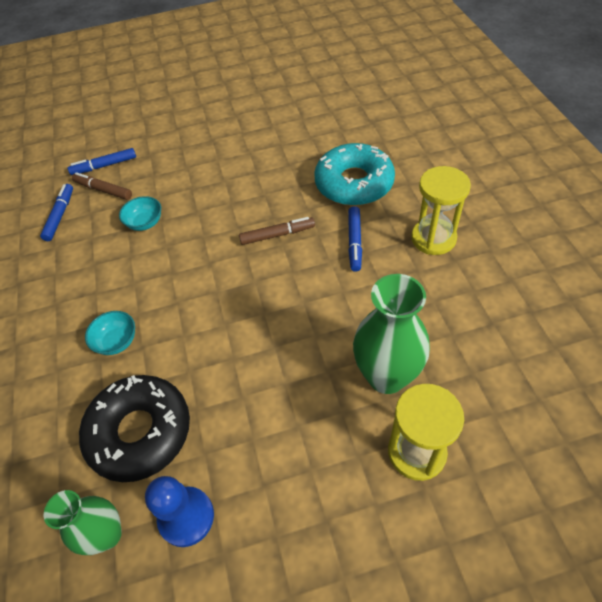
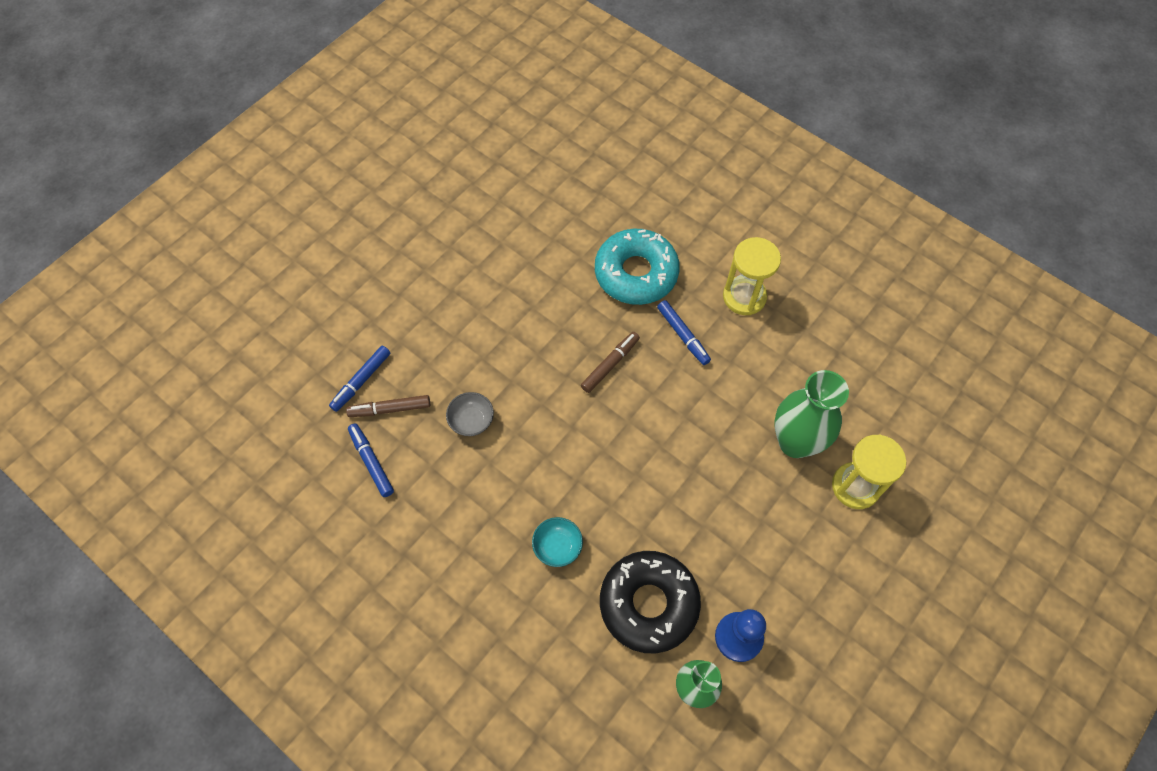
camera: 40 degrees left, 10 degrees up
(145, 223) = (471, 421): turquoise bowl -> grey bowl

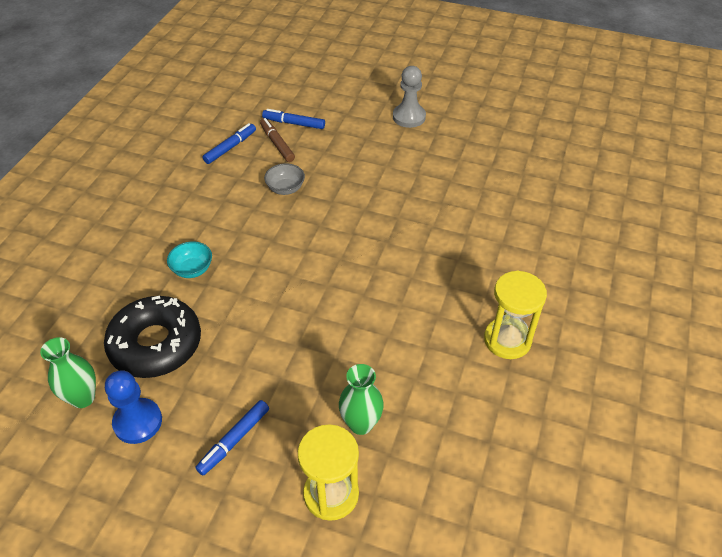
camera: 70 degrees right, 15 degrees down
(410, 261) = (409, 117): none -> grey pawn
(610, 365) = (377, 258): brown marker -> none
(636, 273) = (482, 251): turquoise donut -> none
(682, 335) = (436, 301): blue marker -> blue marker (235, 440)
(795, 442) = (361, 424): green vase -> green vase, size x0.64

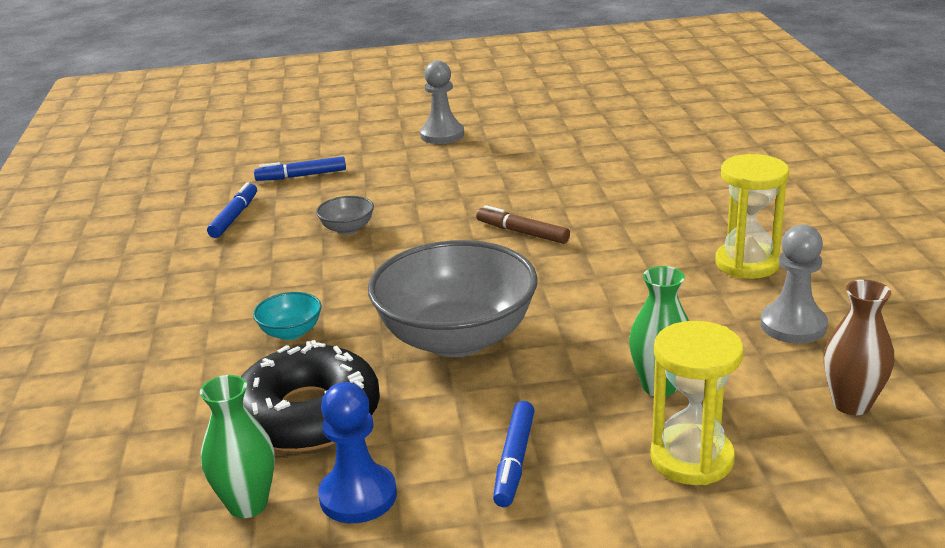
camera: 25 degrees left, 20 degrees down
(277, 144) = (297, 197): brown marker -> brown marker (523, 233)
(277, 320) = (456, 338): none -> grey bowl
(464, 503) = (851, 404): none -> brown vase
(487, 414) = (793, 325): none -> grey pawn

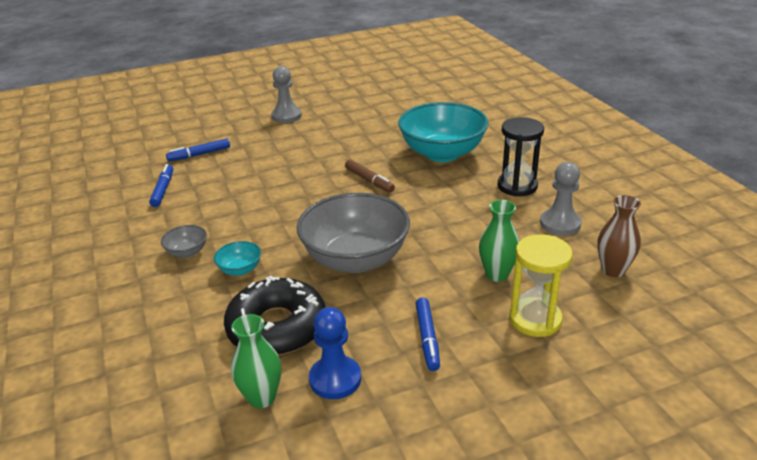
camera: 15 degrees left, 5 degrees up
(347, 229) = (249, 190): grey bowl -> grey bowl (187, 252)
(523, 233) = (369, 180): brown marker -> brown marker turned 150 degrees counterclockwise
(649, 206) = (442, 153): none -> turquoise bowl
(747, 263) = (517, 186): yellow hourglass -> black hourglass

